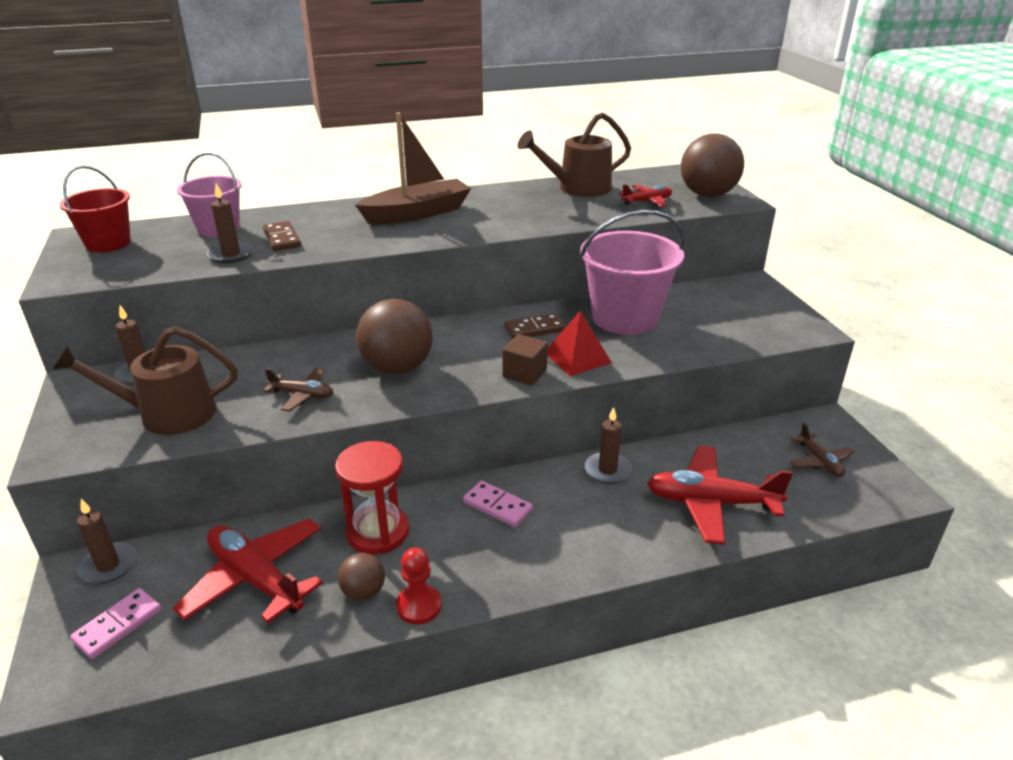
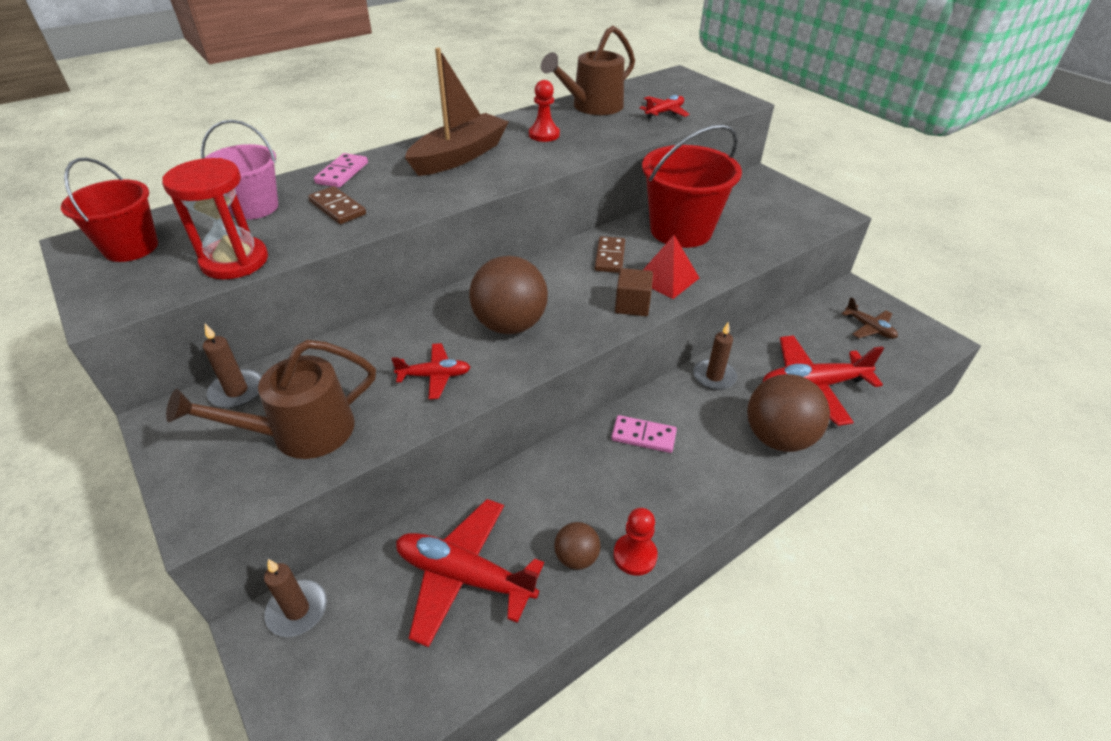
camera: 20 degrees left, 10 degrees up
(118, 625) = (351, 673): pink domino -> pink domino (342, 173)
(231, 255) = (294, 237): brown candle -> none
(302, 395) = (434, 376): brown plane -> red plane
(377, 532) = (552, 492): red hourglass -> red hourglass (235, 261)
(510, 206) = (544, 134): none -> red pawn
(534, 329) = (609, 257): brown domino -> brown domino turned 45 degrees counterclockwise
(625, 318) = (681, 230): pink bucket -> red bucket
(707, 195) = (710, 98): brown ball -> brown ball (778, 437)

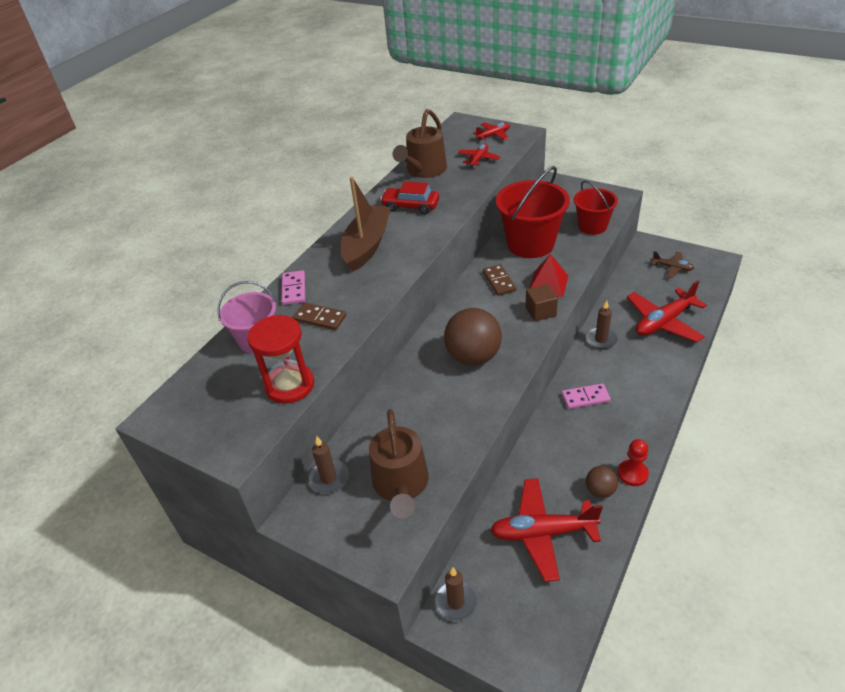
camera: 20 degrees left, 0 degrees up
(131, 247) = (199, 405): red bucket -> red bucket (592, 226)
(302, 432) = (401, 485): brown watering can -> brown watering can turned 45 degrees counterclockwise
(434, 376) = (454, 411): red plane -> red plane (493, 135)
(544, 134) = (410, 206): red pawn -> red car
(778, 437) = (665, 364): brown ball -> none

